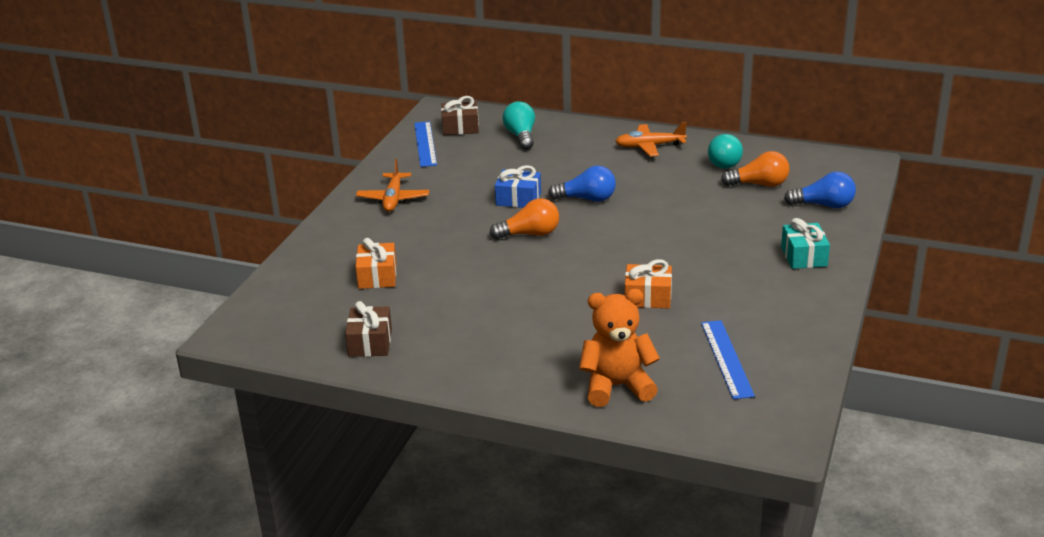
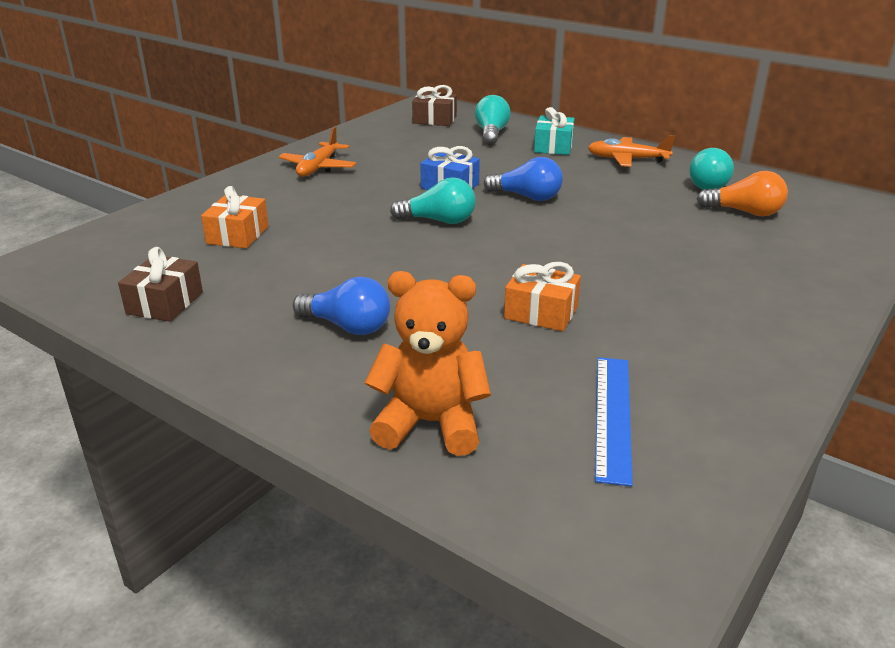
camera: 15 degrees right, 0 degrees up
(425, 144) = (389, 128): blue ruler -> none
(530, 234) = (439, 221): orange light bulb -> turquoise light bulb
(804, 256) = (778, 300): turquoise gift -> turquoise gift (553, 146)
(823, 205) = (824, 246): blue light bulb -> blue light bulb (347, 326)

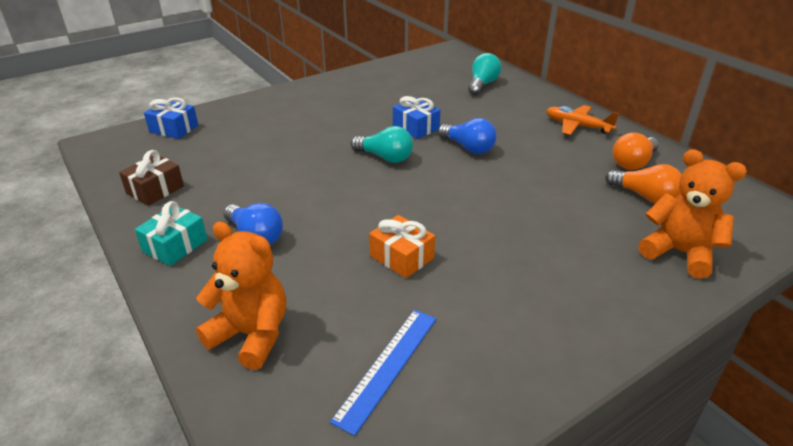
camera: 20 degrees right, 5 degrees up
(130, 233) = (174, 129): none -> blue gift
(238, 235) = (239, 143): orange gift -> none
(318, 168) = (332, 95): orange plane -> none
(434, 120) = (447, 65): brown gift -> none
(553, 146) = (524, 104): turquoise gift -> turquoise gift (175, 246)
(710, 184) = (633, 163): turquoise light bulb -> orange light bulb
(815, 254) = (679, 253): none -> orange teddy bear

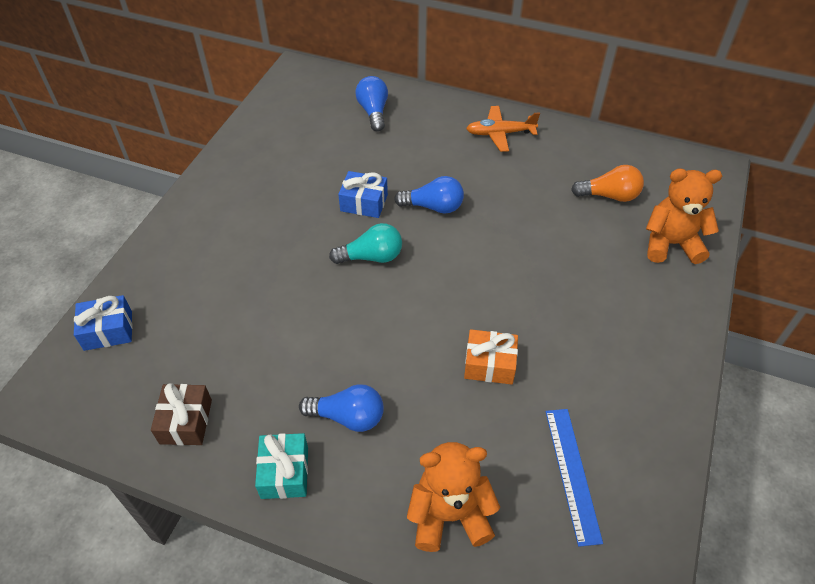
camera: 35 degrees left, 15 degrees up
(482, 84) = (373, 112): turquoise light bulb -> blue light bulb
(633, 163) = (574, 160): orange light bulb -> none

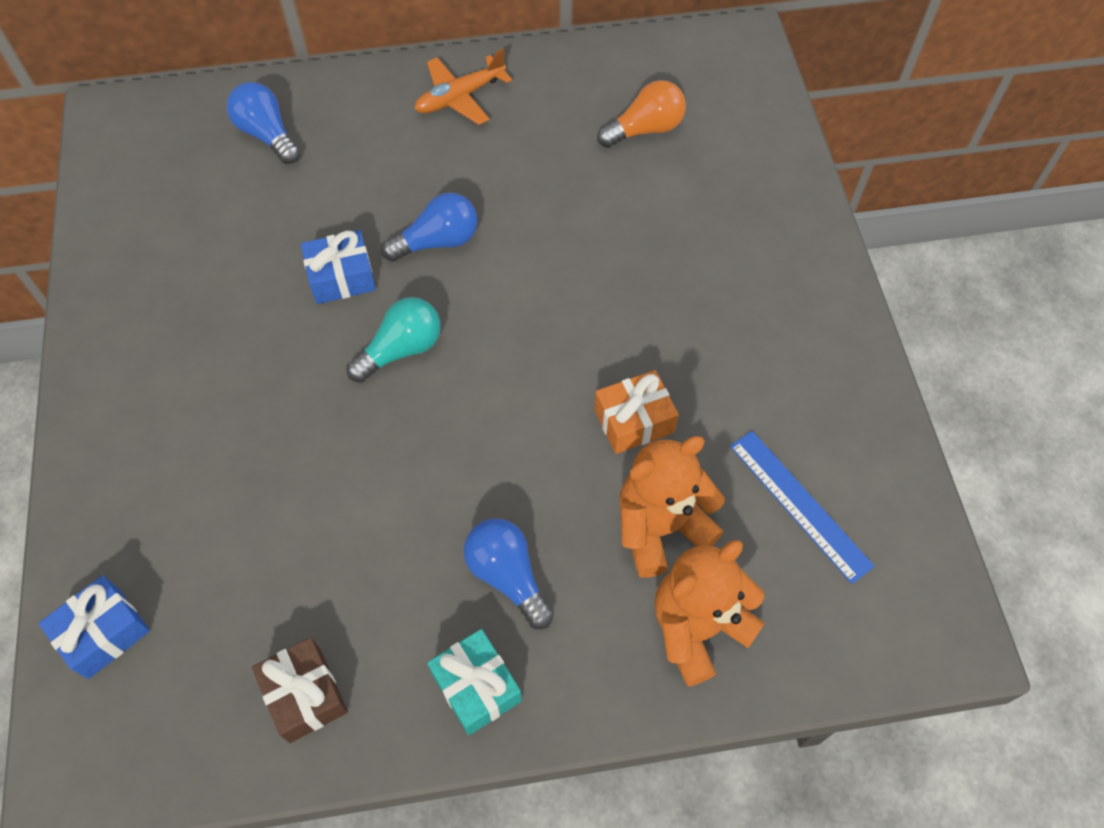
camera: 30 degrees left, 10 degrees up
(348, 417) = (508, 576): blue light bulb -> blue light bulb turned 105 degrees counterclockwise
(671, 244) = (749, 164): orange teddy bear -> orange teddy bear (660, 527)

